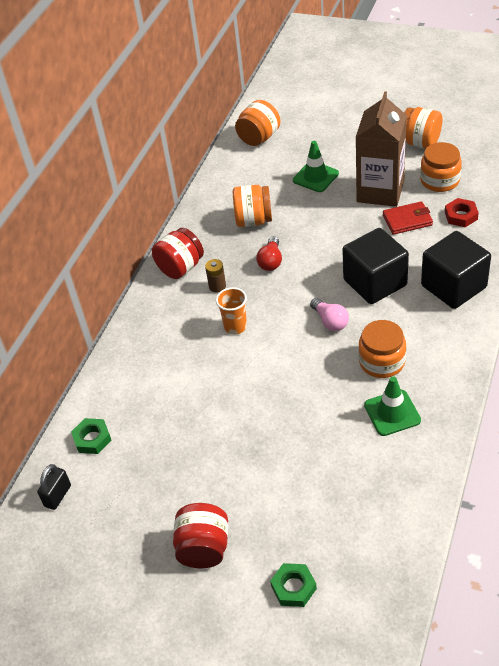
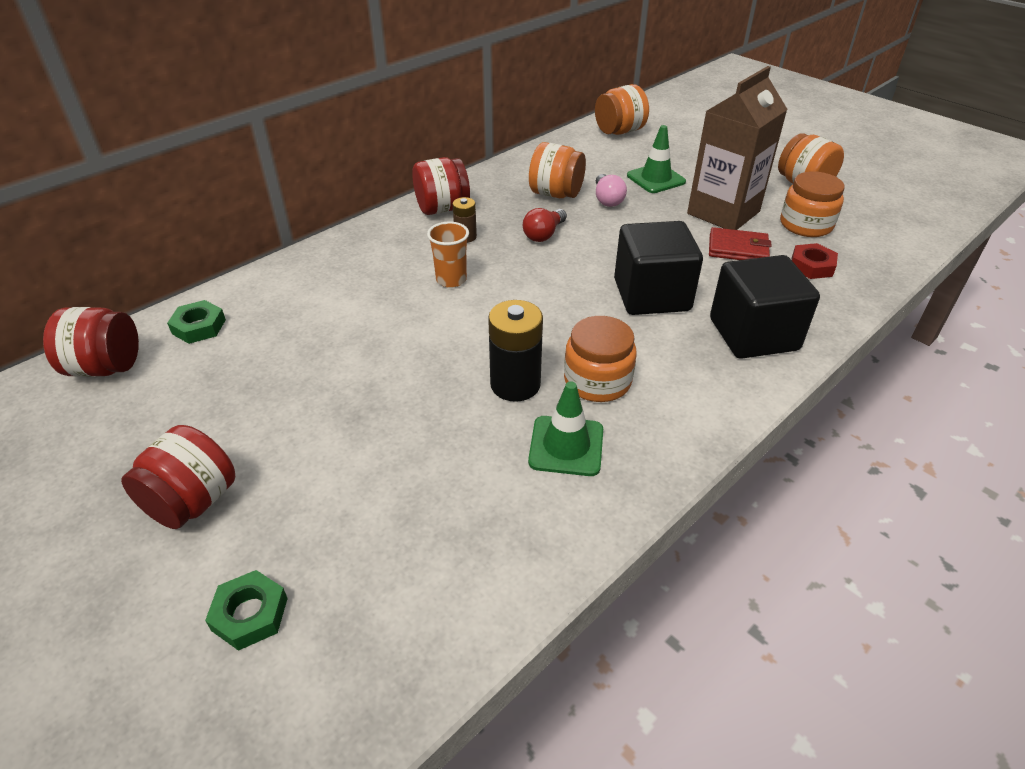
camera: 20 degrees right, 5 degrees down
(57, 496) = (106, 367): black padlock -> red jar
(330, 321) = (565, 314): pink light bulb -> pink light bulb (607, 199)
(334, 386) = (515, 384): none -> black battery

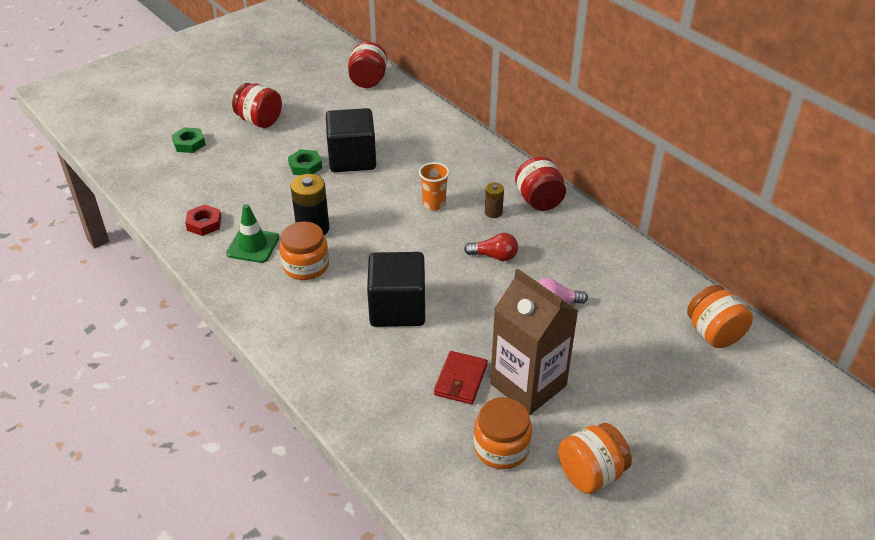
camera: 95 degrees right, 0 degrees up
(199, 326) = (399, 105): green nut -> green nut (305, 166)
(544, 234) = (494, 256): red light bulb -> red light bulb turned 150 degrees clockwise
(556, 194) = (565, 269): orange jar -> none
(656, 179) = (599, 345): green traffic cone -> none
(753, 334) = (335, 359): black cube -> black cube (352, 159)
(812, 266) = (425, 428): red nut -> red nut (204, 223)

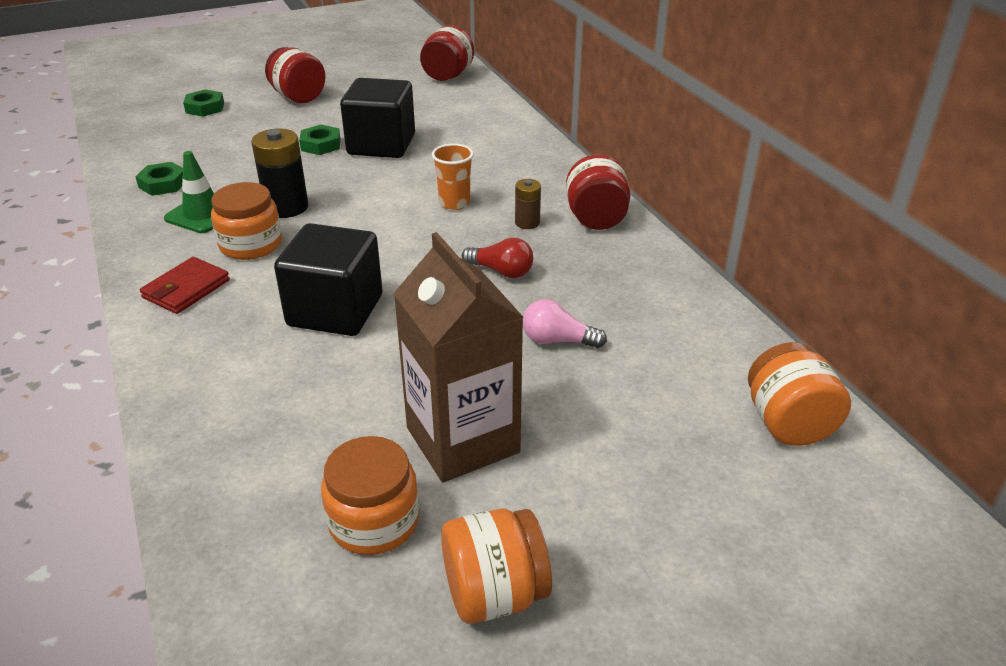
camera: 15 degrees right, 5 degrees down
(204, 223) = (163, 184): red nut -> green nut
(460, 380) = (368, 414): red wallet -> red wallet (186, 289)

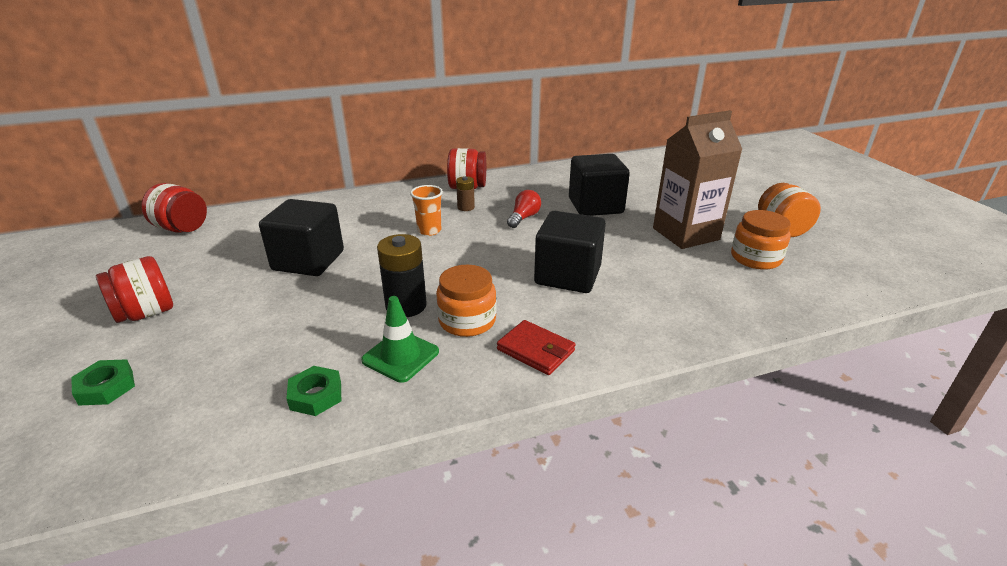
camera: 85 degrees left, 5 degrees down
(321, 145) = (285, 293): green nut -> none
(557, 340) = (595, 206): pink light bulb -> black cube
(788, 423) = (649, 164): orange jar -> none

